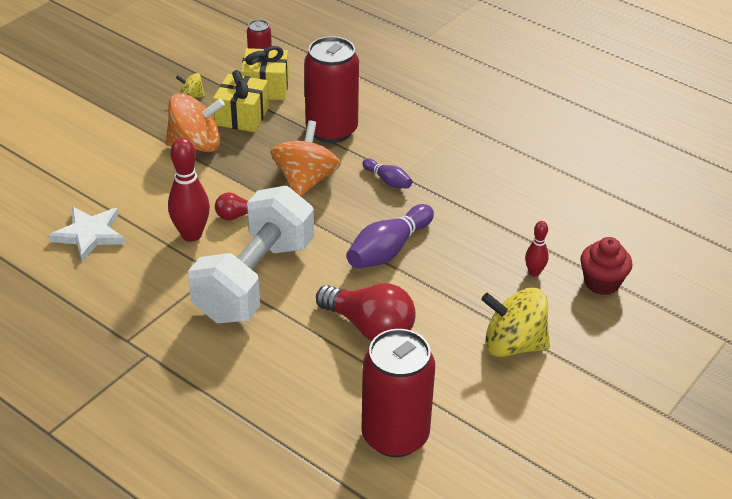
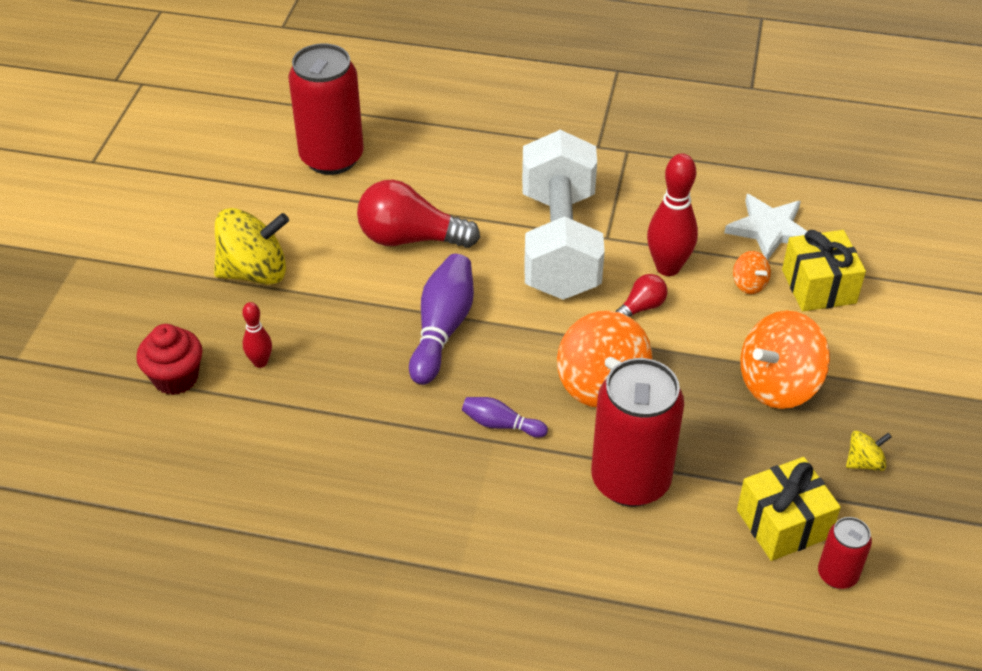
camera: 155 degrees right, 5 degrees up
(148, 204) = (749, 284): none -> orange spinning top
(242, 116) = (766, 455): yellow gift -> yellow gift (818, 286)

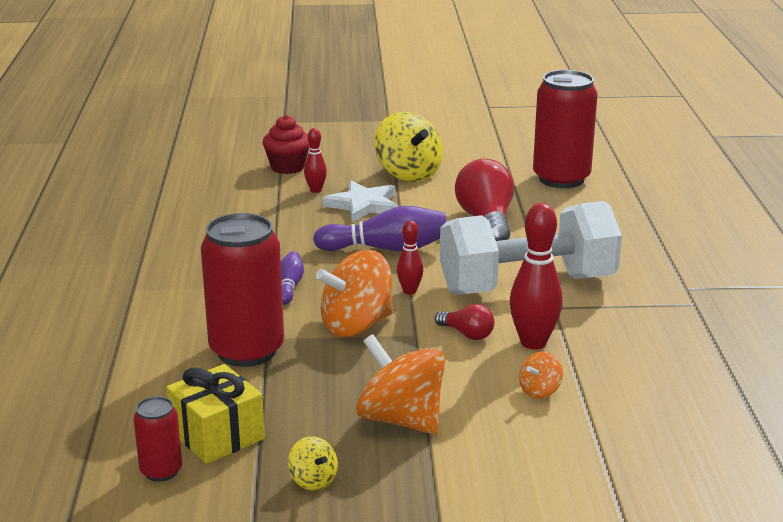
camera: 75 degrees right, 20 degrees down
(543, 330) = (409, 291): none -> red bowling pin
(769, 229) = (637, 397): white star -> white star (363, 205)
(818, 286) = (566, 435): yellow gift -> none

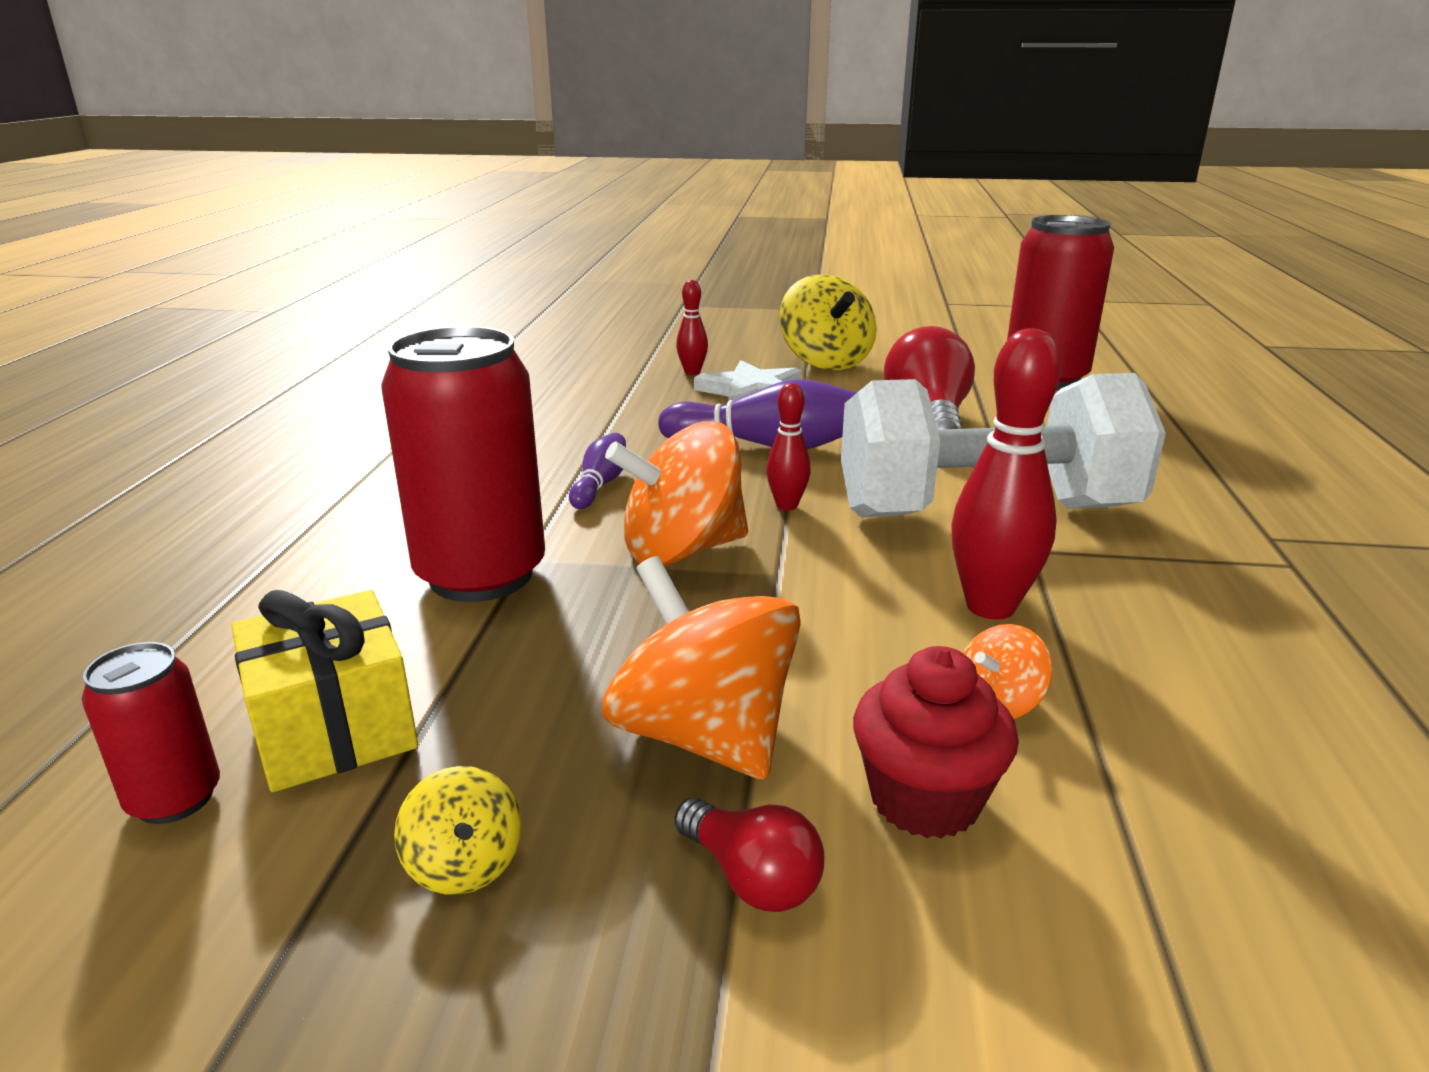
camera: 10 degrees right, 0 degrees up
(287, 167) = (666, 347): red cupcake -> red cupcake (925, 799)
(467, 334) = (870, 581): red light bulb -> red light bulb (752, 878)

